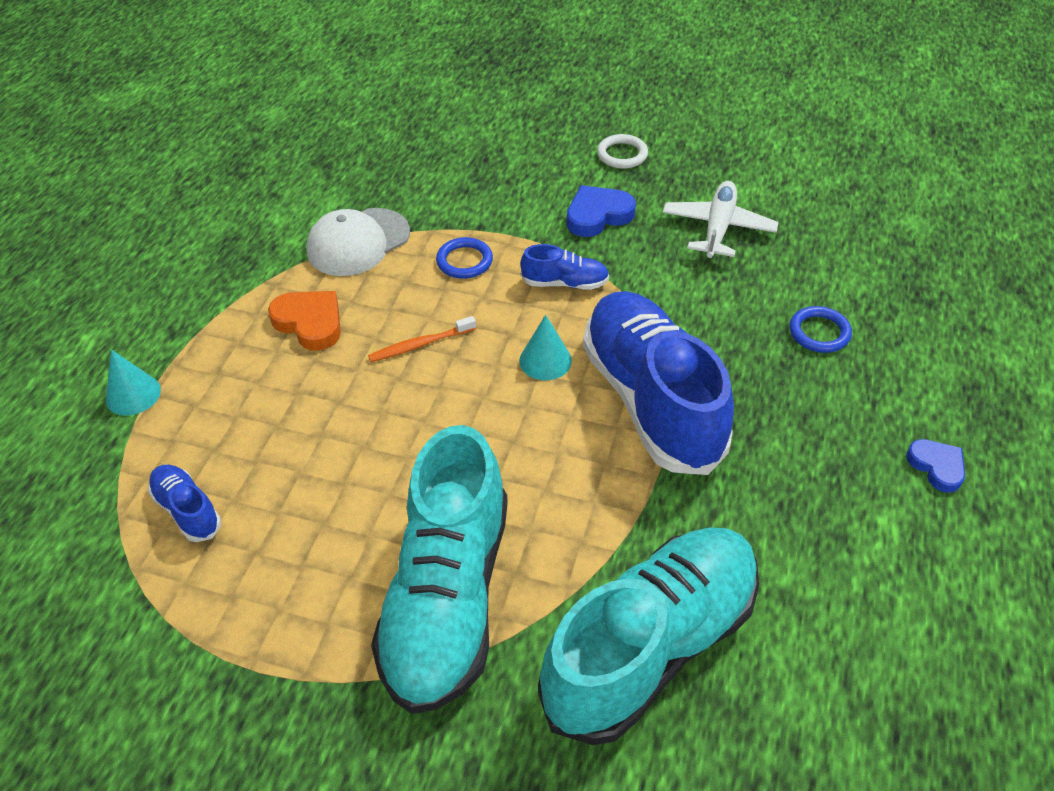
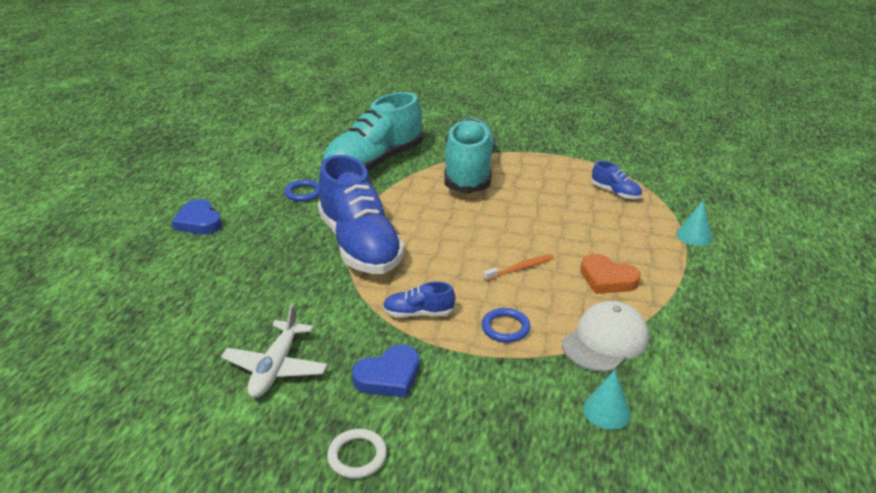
camera: 175 degrees right, 15 degrees down
(545, 360) = (430, 263): turquoise cone -> turquoise cone (606, 411)
(819, 332) = (229, 286): blue ring -> blue ring (303, 193)
(936, 467) = (199, 222): blue heart -> blue heart, size x1.50

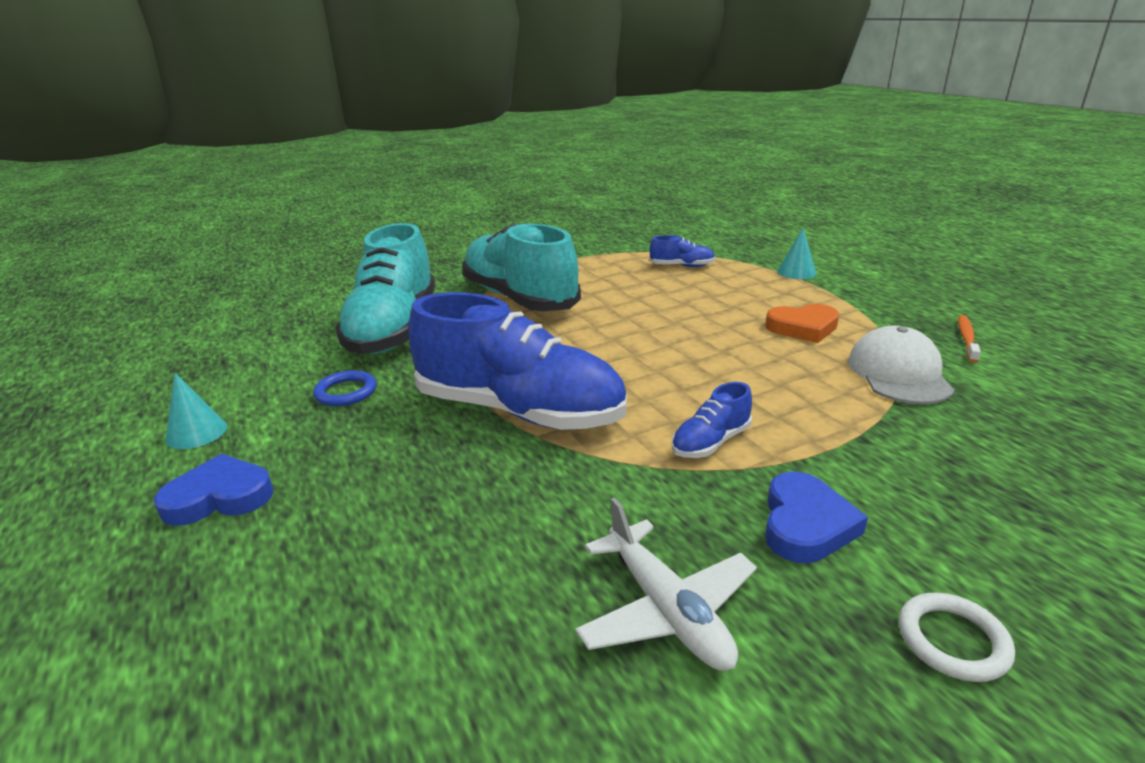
camera: 40 degrees left, 5 degrees down
(199, 222) = (219, 497): blue heart -> blue heart turned 150 degrees clockwise
(505, 328) = (810, 408): blue ring -> none
(520, 268) = (722, 353): orange toothbrush -> orange toothbrush (966, 339)
(606, 411) = (1015, 427): turquoise cone -> turquoise cone (196, 433)

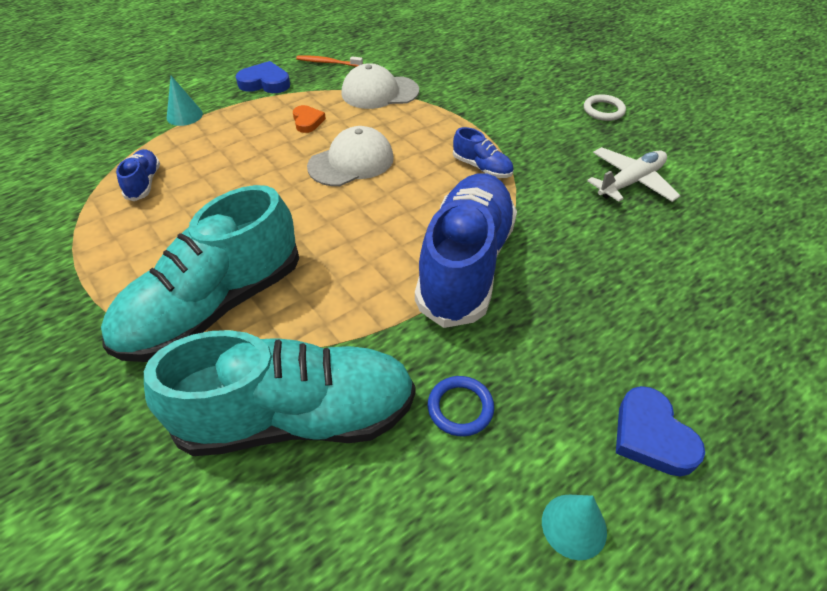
camera: 100 degrees left, 20 degrees up
(719, 352) = (351, 162): none -> white cap
(803, 328) = (307, 121): orange heart -> orange heart, size x0.67
(805, 524) = (547, 138): blue heart -> blue heart (265, 83)

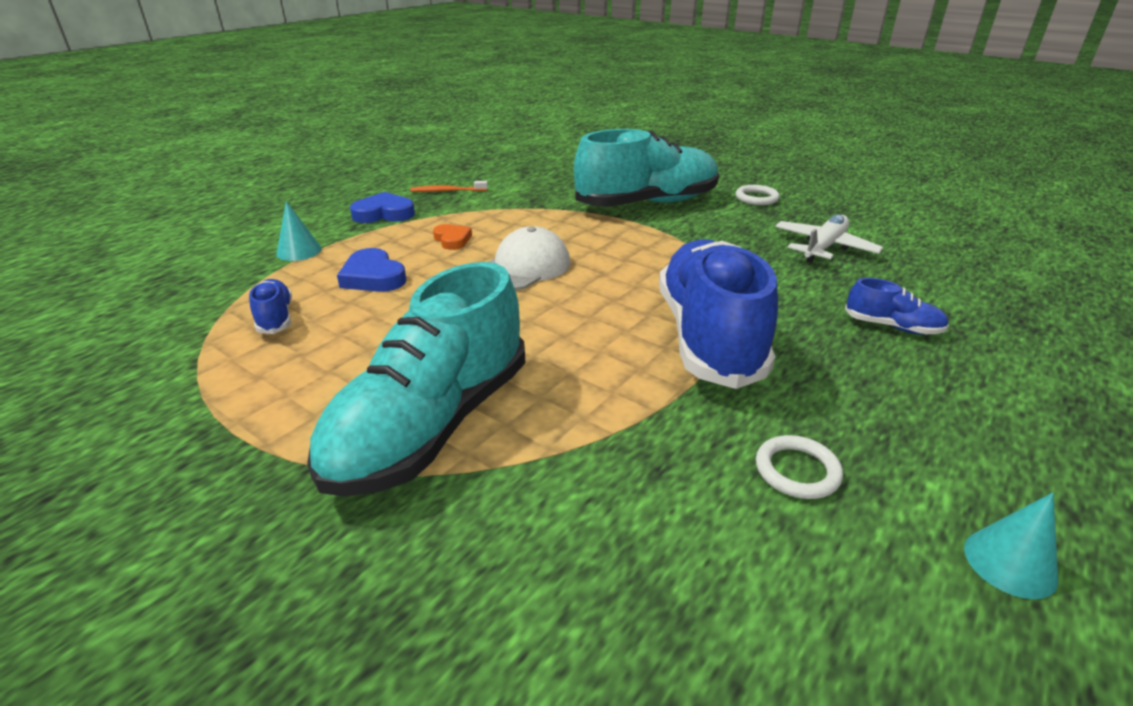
camera: 15 degrees left, 15 degrees down
(297, 417) = (607, 522): turquoise shoe -> turquoise shoe (647, 203)
(379, 92) = (519, 208): white cap -> none
(460, 408) = (797, 471): blue ring -> white ring
(482, 167) = (669, 254): blue shoe -> blue shoe (892, 326)
(651, 436) = (1016, 455): blue heart -> blue heart (373, 277)

